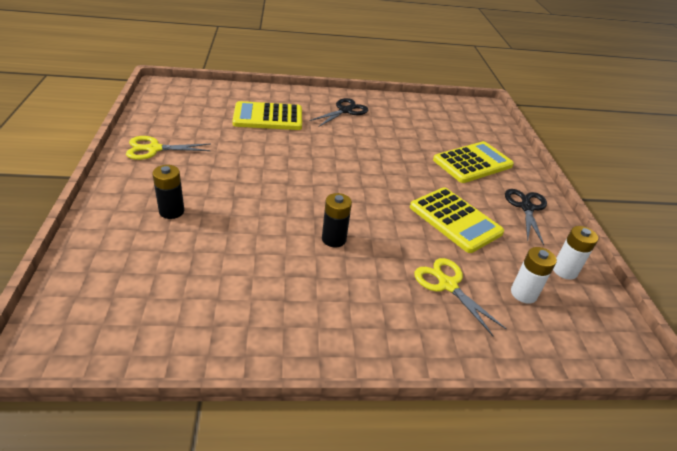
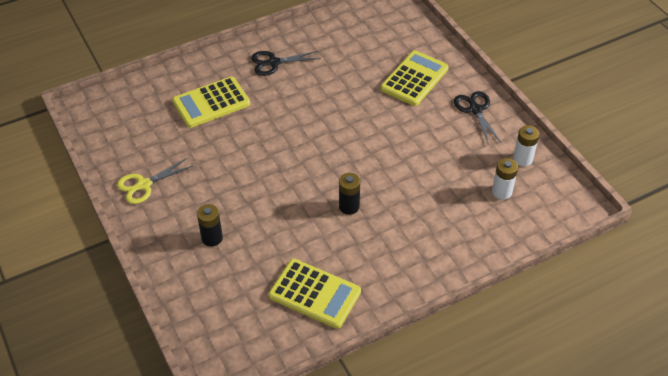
camera: 20 degrees left, 10 degrees up
(345, 111) = (273, 63): black scissors -> black scissors turned 120 degrees counterclockwise
(447, 285) = (448, 208): yellow scissors -> none
(455, 220) = (427, 147): yellow calculator -> yellow calculator (314, 294)

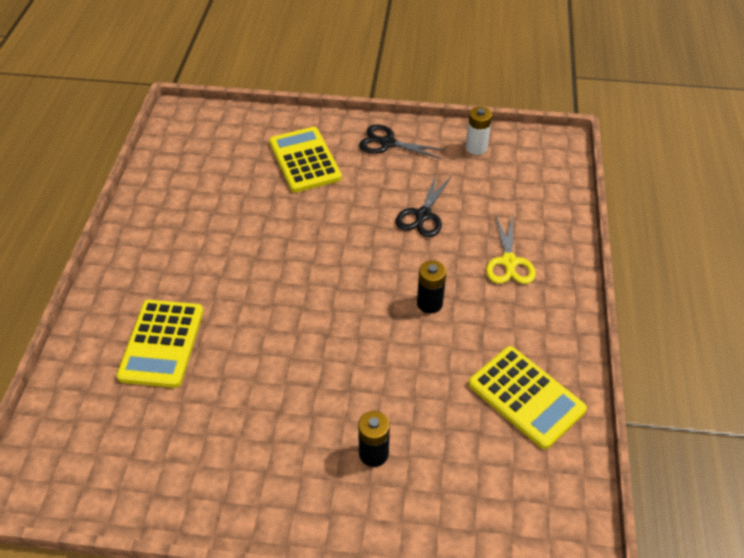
camera: 55 degrees left, 0 degrees up
(144, 185) = (227, 484): yellow scissors -> yellow scissors (509, 262)
(273, 63) = (161, 254): black scissors -> black scissors (423, 215)
(314, 294) = (526, 397): yellow calculator -> yellow calculator turned 75 degrees clockwise
(501, 192) = (504, 183): white battery -> none

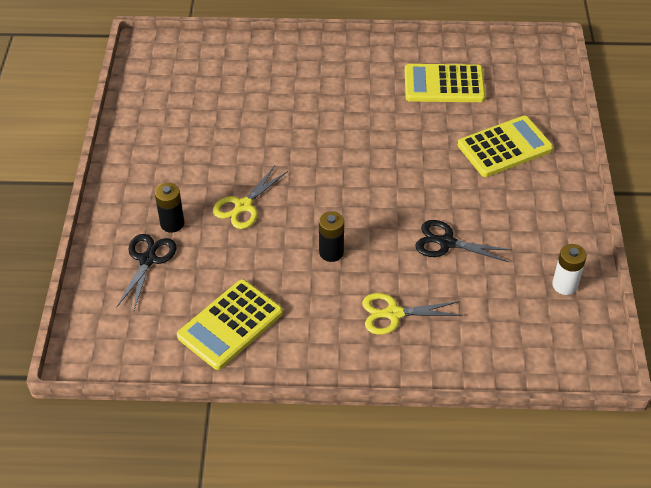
camera: 85 degrees right, 0 degrees up
(162, 343) = (270, 89): yellow calculator -> yellow calculator (444, 84)
(354, 378) = (243, 206): none -> yellow scissors
(387, 143) = (550, 208): black scissors -> black scissors (148, 260)

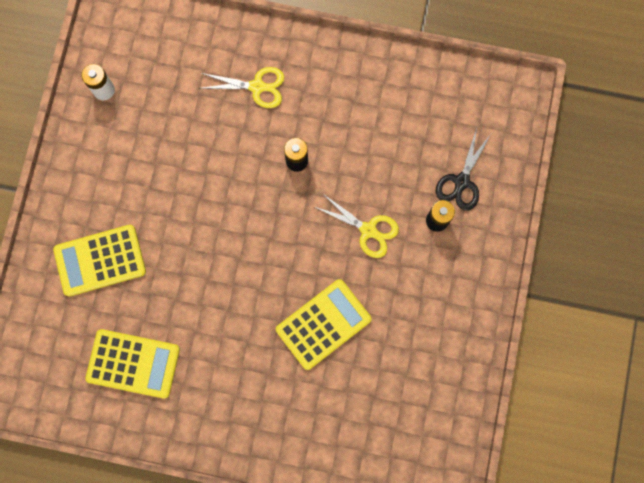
camera: 170 degrees left, 30 degrees up
(230, 325) = (396, 100): yellow calculator -> yellow calculator (323, 324)
(243, 206) = (368, 230): yellow scissors -> yellow scissors turned 75 degrees clockwise
(446, 243) = (191, 153): black scissors -> none

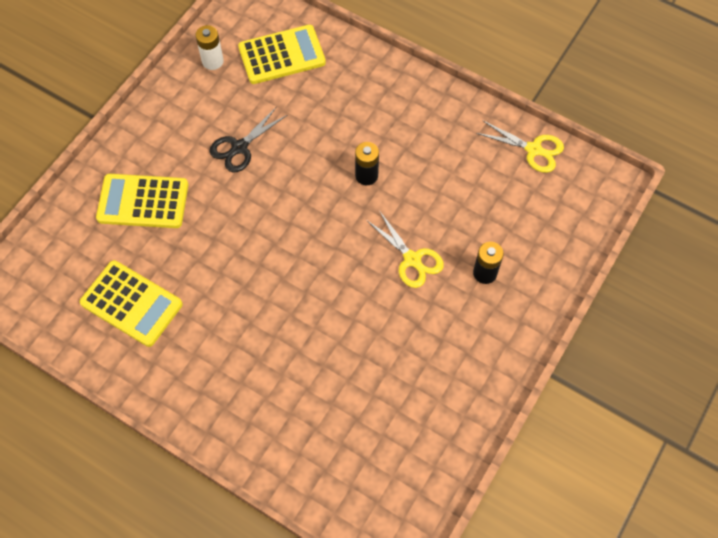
camera: 20 degrees right, 15 degrees down
(257, 87) = (354, 101): yellow scissors -> yellow scissors (533, 149)
(323, 324) = (333, 331): yellow calculator -> yellow calculator (282, 55)
(461, 182) = (523, 246): black scissors -> black scissors (239, 147)

